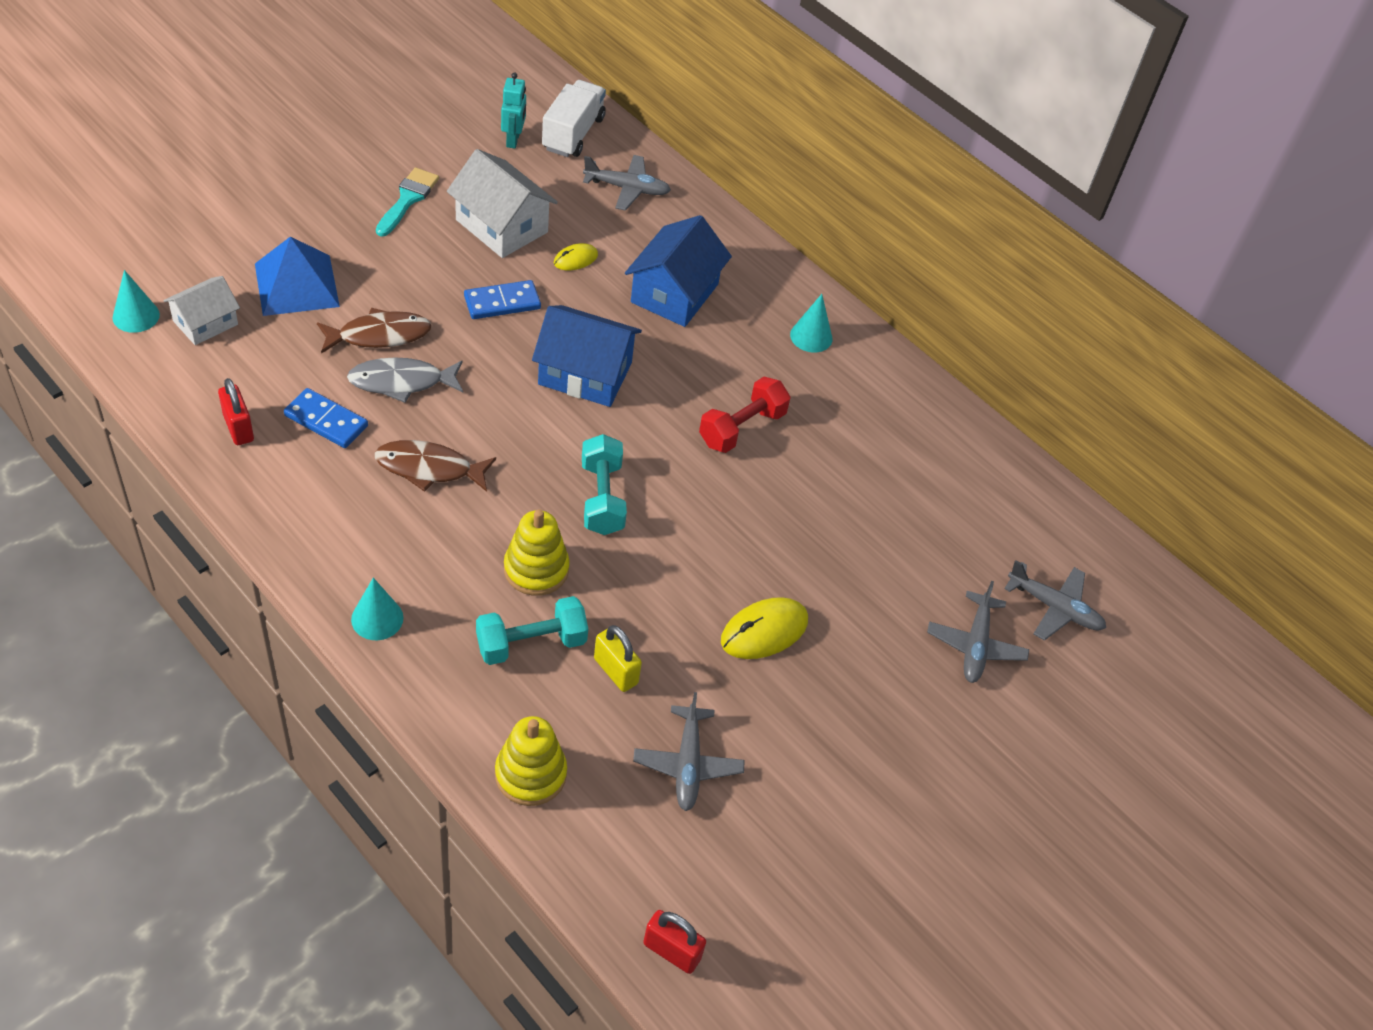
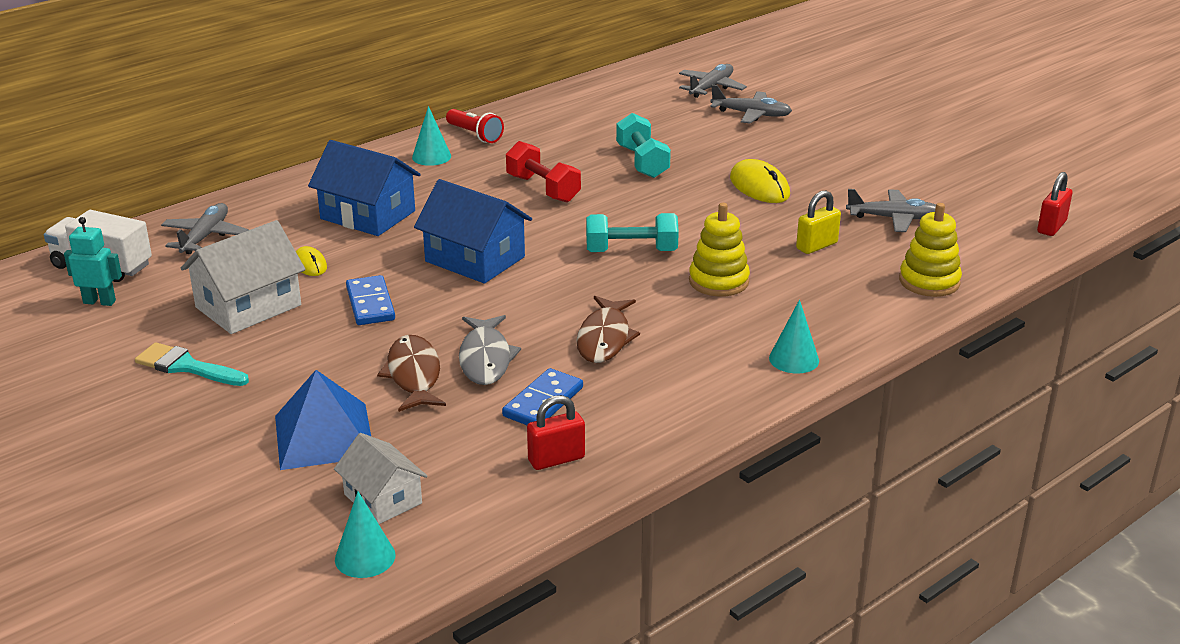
camera: 80 degrees left, 20 degrees down
(531, 643) = (800, 283): turquoise dumbbell -> turquoise dumbbell (642, 162)
(585, 373) = (475, 259): blue house -> blue house turned 75 degrees counterclockwise
(871, 371) = (475, 135): none -> red flashlight

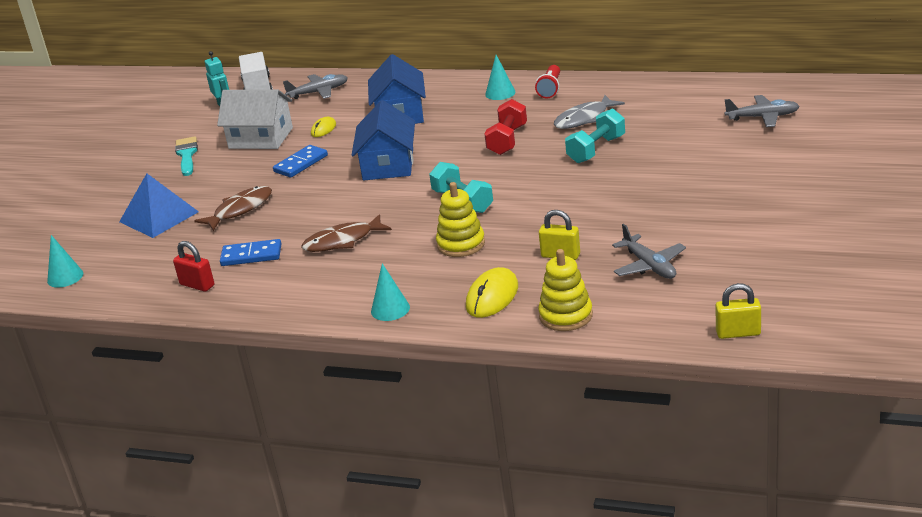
camera: 60 degrees right, 0 degrees up
(383, 499) = (117, 258): white house -> none
(485, 358) = (279, 219): grey fish -> grey fish (584, 119)
(751, 114) = (741, 149): grey plane -> none
(759, 186) = (623, 200): yellow mouse -> yellow mouse (492, 296)
(1051, 227) = (738, 333): red padlock -> yellow padlock

